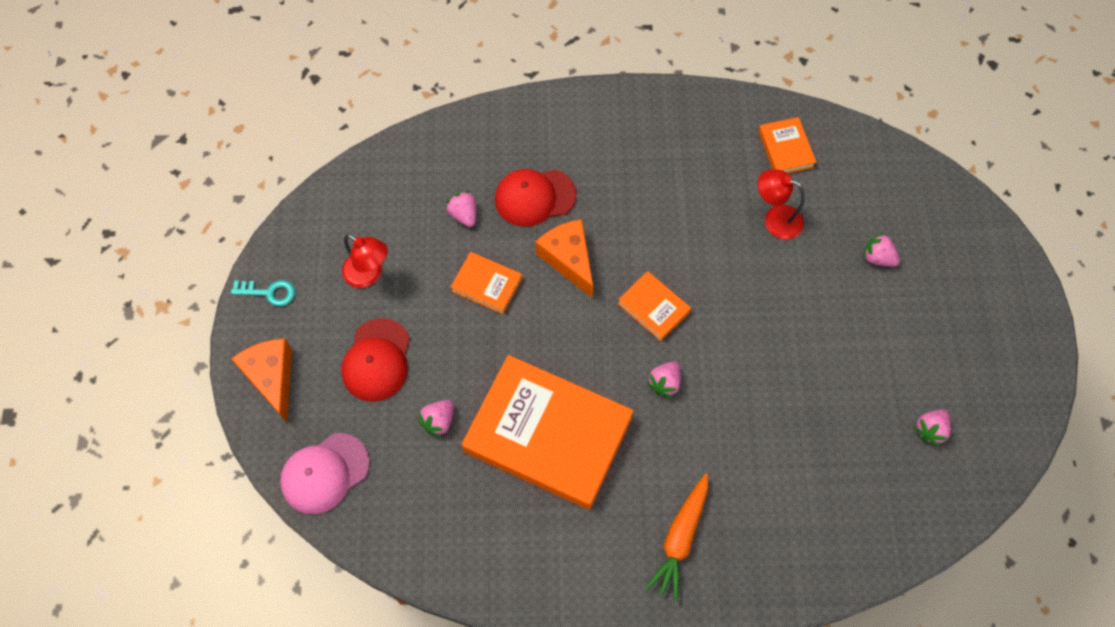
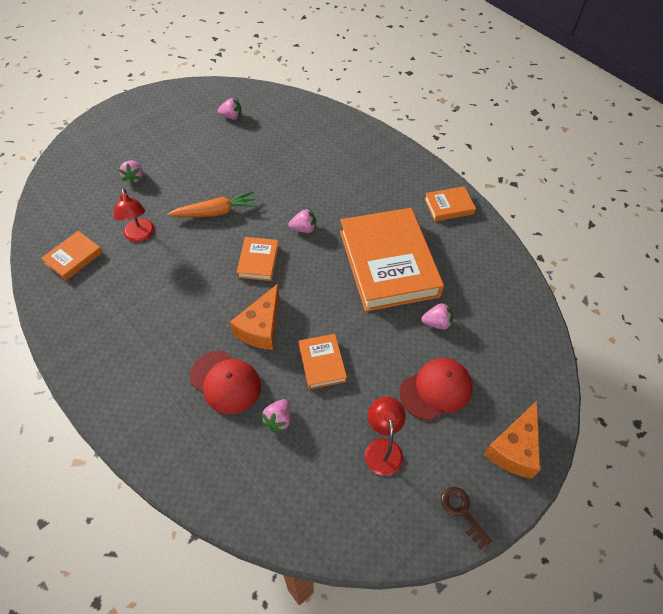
camera: 130 degrees left, 10 degrees down
(269, 292) = (462, 512): turquoise key -> brown key
(324, 473) = (530, 361): pink cap -> none
(574, 578) = (449, 206): none -> orange book
(680, 538) = (384, 177): orange carrot -> orange carrot (215, 212)

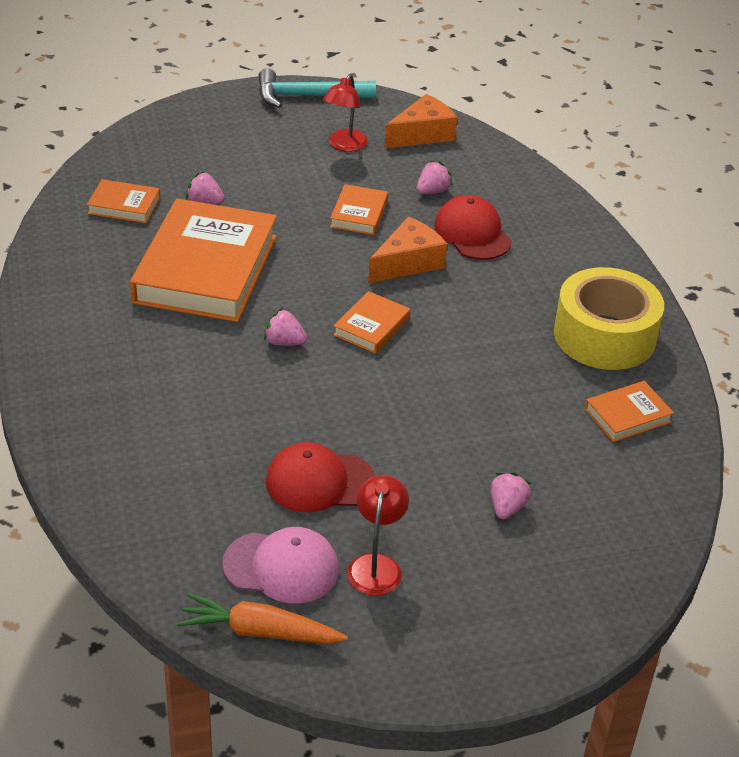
camera: 155 degrees left, 15 degrees down
(98, 317) = (604, 336): none -> yellow tape
(140, 235) = (523, 413): red lamp -> red lamp (376, 565)
(215, 212) = (398, 407): orange carrot -> orange carrot (260, 631)
(231, 117) = (281, 567): pink strawberry -> pink cap
(436, 389) = (257, 161): red cap -> red cap (319, 482)
(449, 206) = (60, 300): orange book -> orange book (124, 206)
(462, 512) = (307, 96): brown key -> turquoise hammer
(514, 448) = (224, 109): orange cheese -> orange cheese (422, 134)

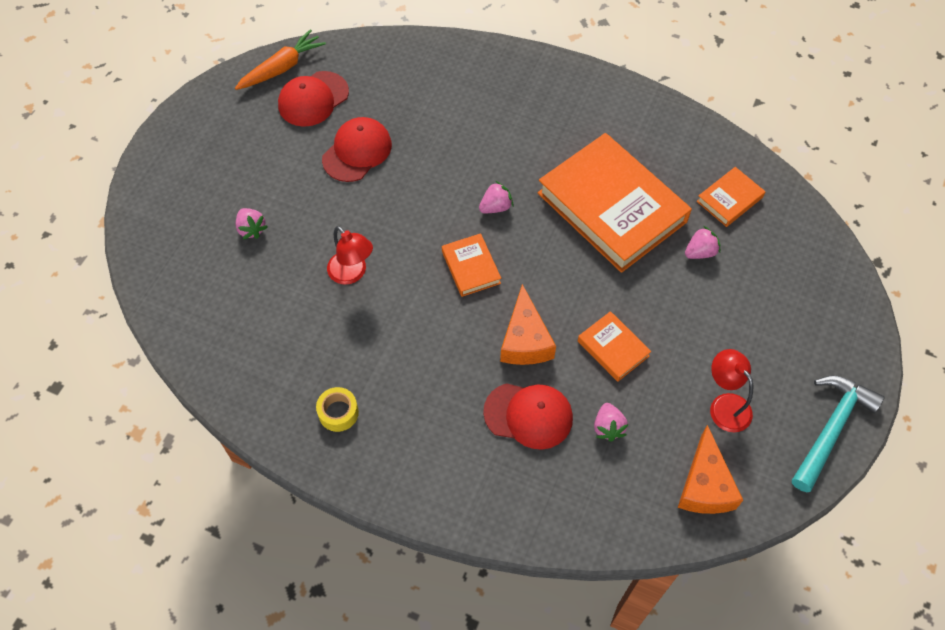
camera: 130 degrees right, 20 degrees up
(281, 567) = (313, 99): pink cap -> red cap
(376, 565) = (274, 139): red lamp -> red lamp (352, 273)
(604, 336) = (338, 413): yellow tape -> yellow tape, size x0.42
(627, 415) = (255, 359): orange book -> none

